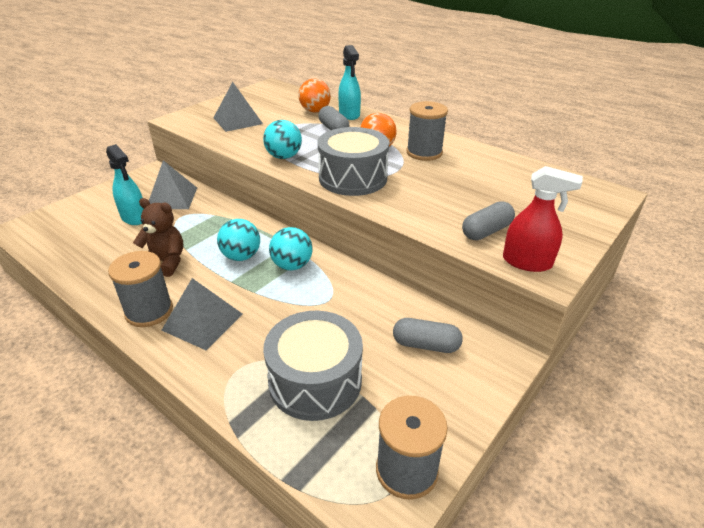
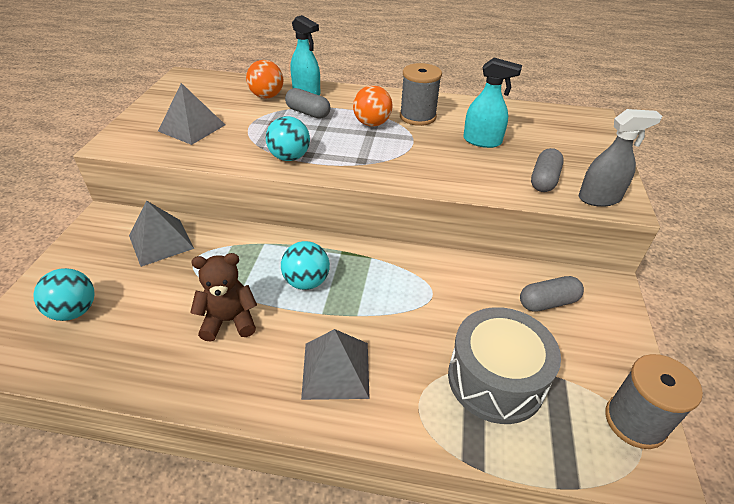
camera: 30 degrees left, 5 degrees up
(134, 217) = (136, 281): turquoise spray bottle -> turquoise spray bottle (482, 141)
(149, 311) = (266, 384): grey spool -> none
(292, 265) = (366, 272): turquoise ball -> turquoise ball (74, 311)
(353, 178) = (382, 161): grey drum -> none
(527, 262) = (599, 198): red spray bottle -> grey spray bottle

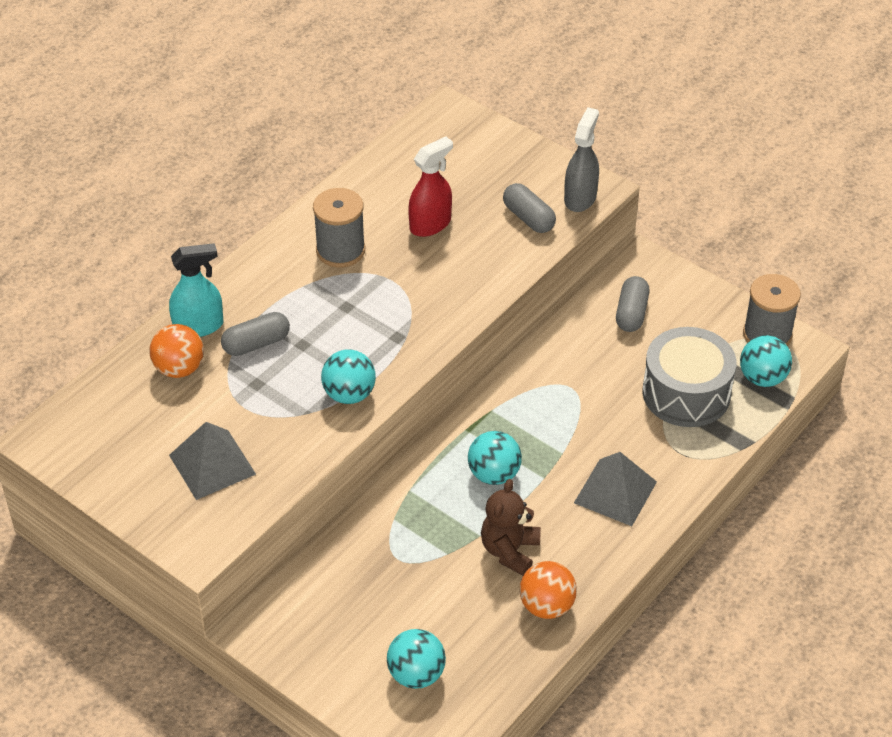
camera: 60 degrees left, 5 degrees up
(161, 242) = (344, 581): grey pyramid -> none
(372, 124) = (327, 297): orange ball -> orange ball (546, 606)
(482, 141) = (430, 224): turquoise spray bottle -> red spray bottle
(575, 441) = (762, 378): none -> turquoise ball

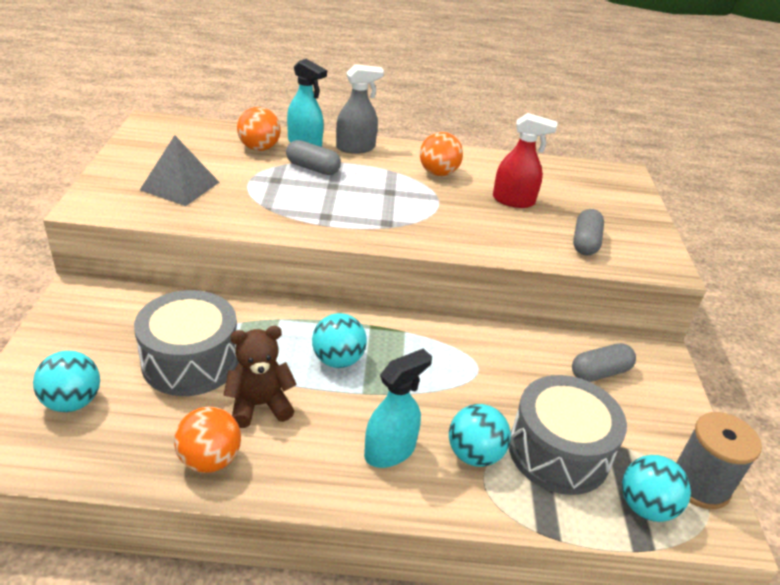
camera: 50 degrees right, 10 degrees down
(340, 250) = (438, 173): grey spool -> orange ball
(349, 394) = (305, 220): turquoise ball -> turquoise ball (474, 454)
(422, 576) = (190, 361): none -> grey drum
(580, 198) = (644, 261): grey spray bottle -> grey spray bottle (355, 148)
(615, 492) = (390, 451): grey pyramid -> turquoise spray bottle

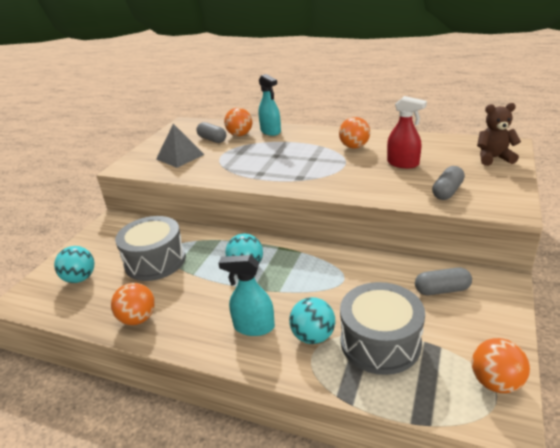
camera: 25 degrees right, 5 degrees down
(259, 405) = (183, 290): brown teddy bear -> brown teddy bear (493, 158)
(313, 168) = (268, 145): grey capsule -> grey capsule (212, 139)
(355, 148) = (303, 133): grey spray bottle -> none
(390, 451) = (254, 327): turquoise spray bottle -> turquoise spray bottle turned 150 degrees counterclockwise
(645, 507) = (437, 392): turquoise ball -> none
(699, 484) = (495, 382): grey spool -> orange ball

